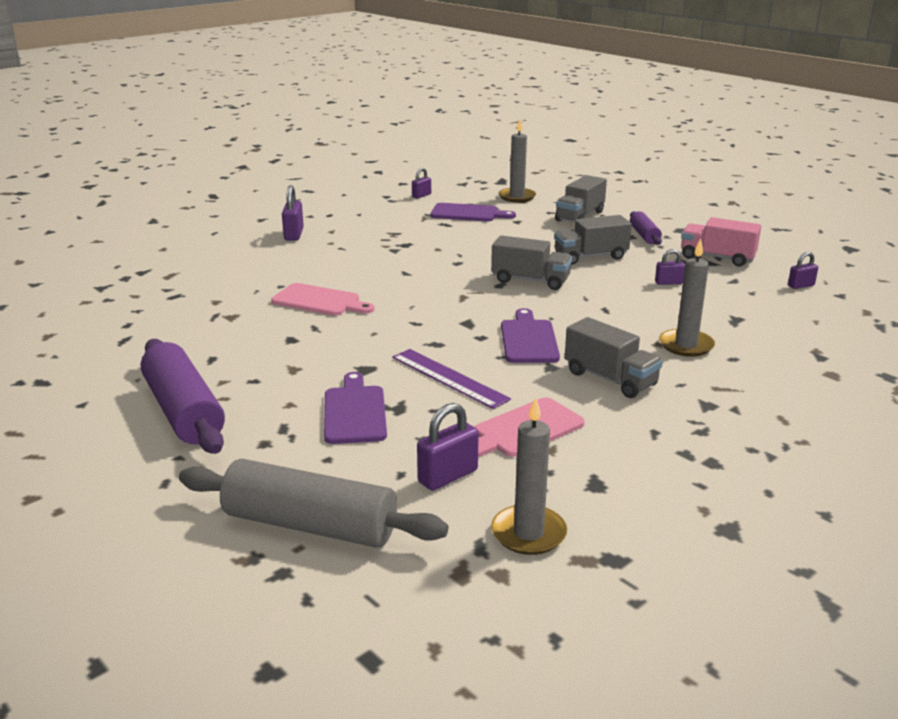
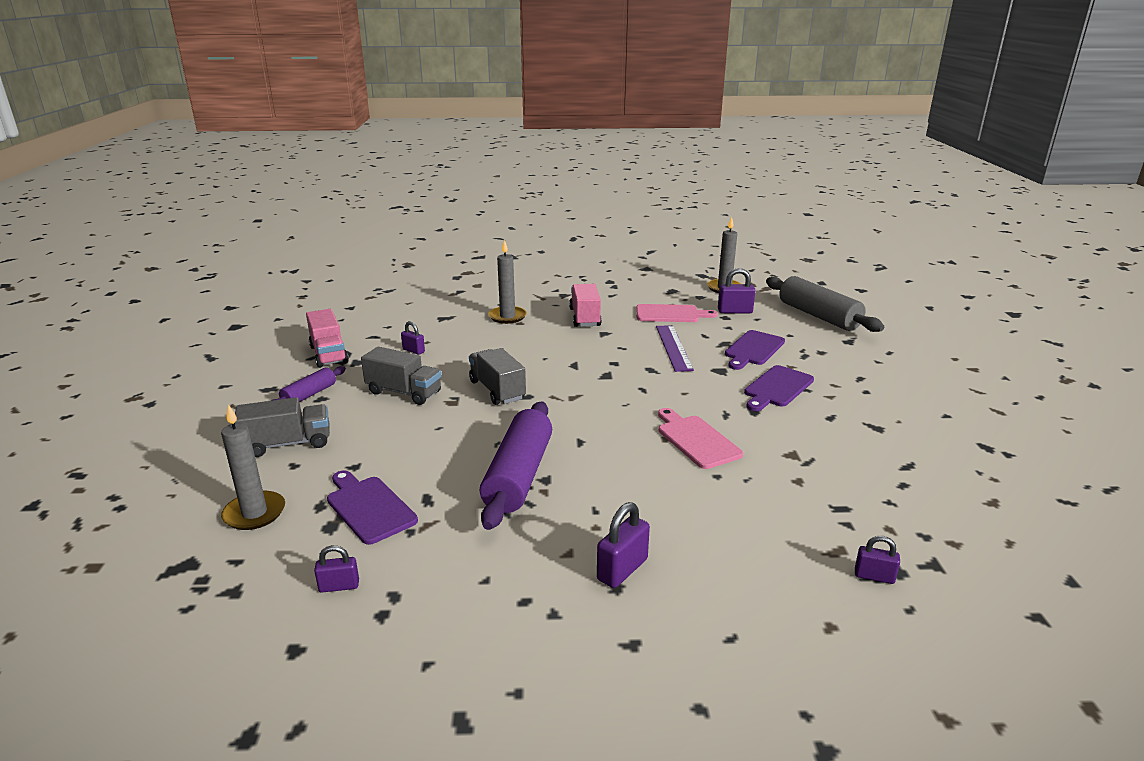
camera: 140 degrees left, 0 degrees up
(183, 411) = (867, 385): purple rolling pin -> purple rolling pin (519, 476)
(529, 339) = (587, 350): purple cutting board -> purple cutting board (777, 388)
(610, 379) = (585, 317): grey truck -> pink truck
(801, 285) = (350, 319): purple padlock -> purple padlock (874, 576)

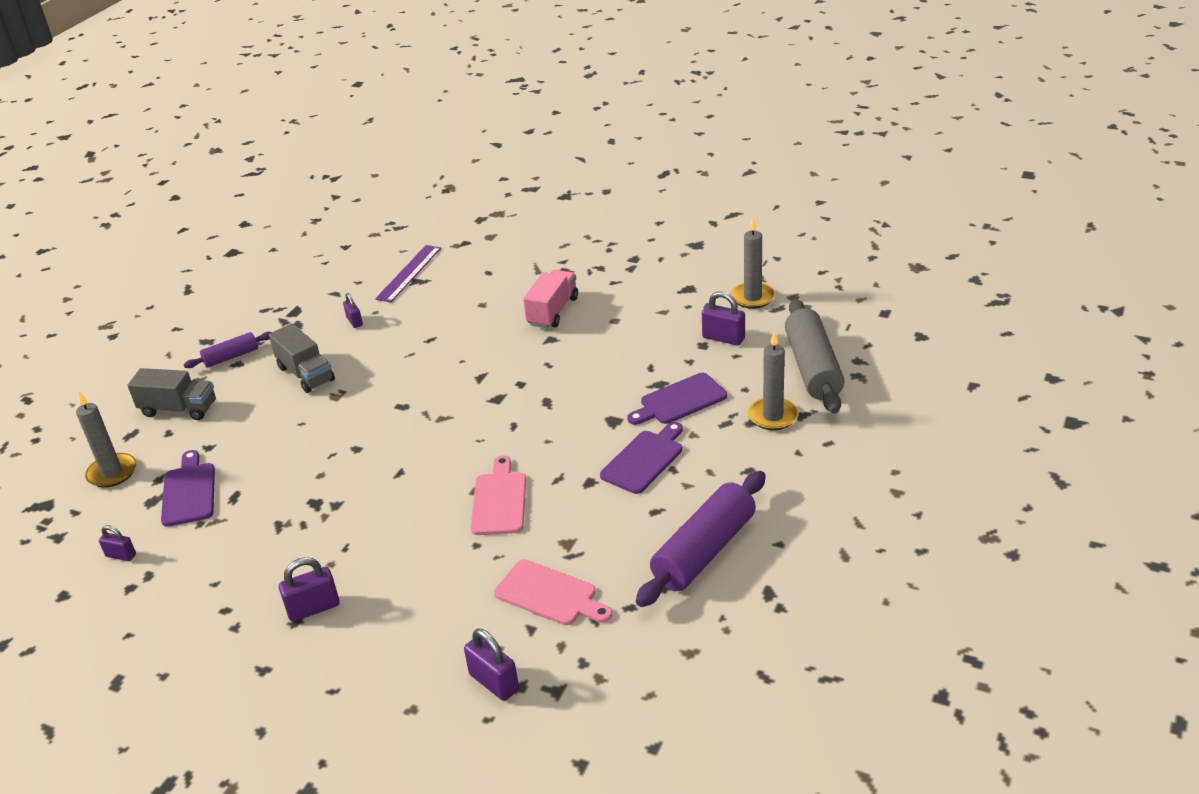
camera: 30 degrees right, 10 degrees up
(328, 354) = (281, 309): pink truck -> none
(497, 390) = (384, 392): grey truck -> none
(507, 317) = (478, 293): grey candle -> grey candle (773, 416)
(519, 476) = (319, 494): purple rolling pin -> purple rolling pin (704, 551)
(671, 314) = (647, 326): pink cutting board -> pink cutting board (550, 595)
(673, 347) = (600, 377): purple ruler -> purple ruler (409, 273)
(777, 388) = (644, 459): purple cutting board -> purple cutting board turned 150 degrees clockwise
(874, 576) = (494, 682): purple padlock -> purple padlock, size x1.58

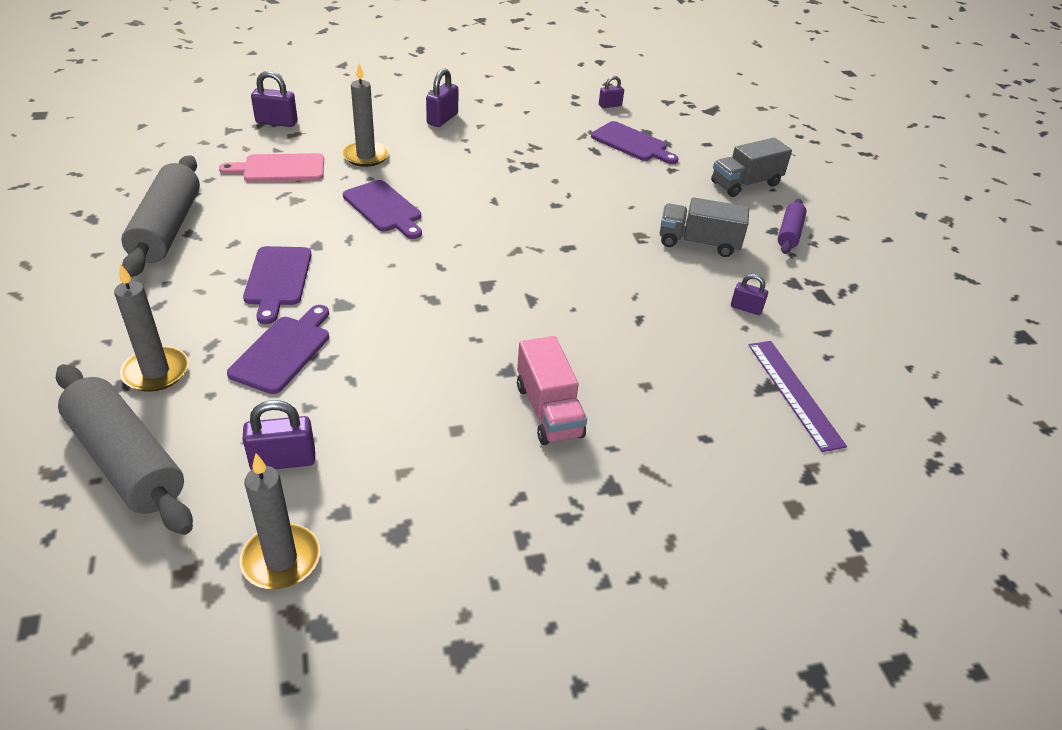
camera: 135 degrees right, 5 degrees up
(112, 473) = (705, 136): grey candle -> grey candle (366, 156)
(499, 500) = (384, 208): pink cutting board -> purple cutting board
(704, 551) = (167, 228): purple rolling pin -> grey rolling pin

